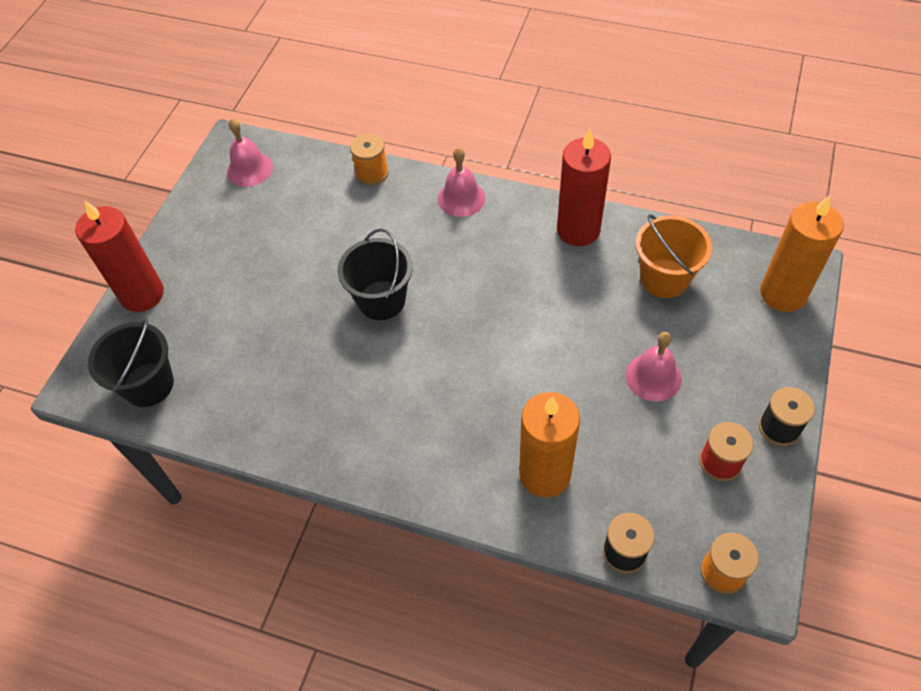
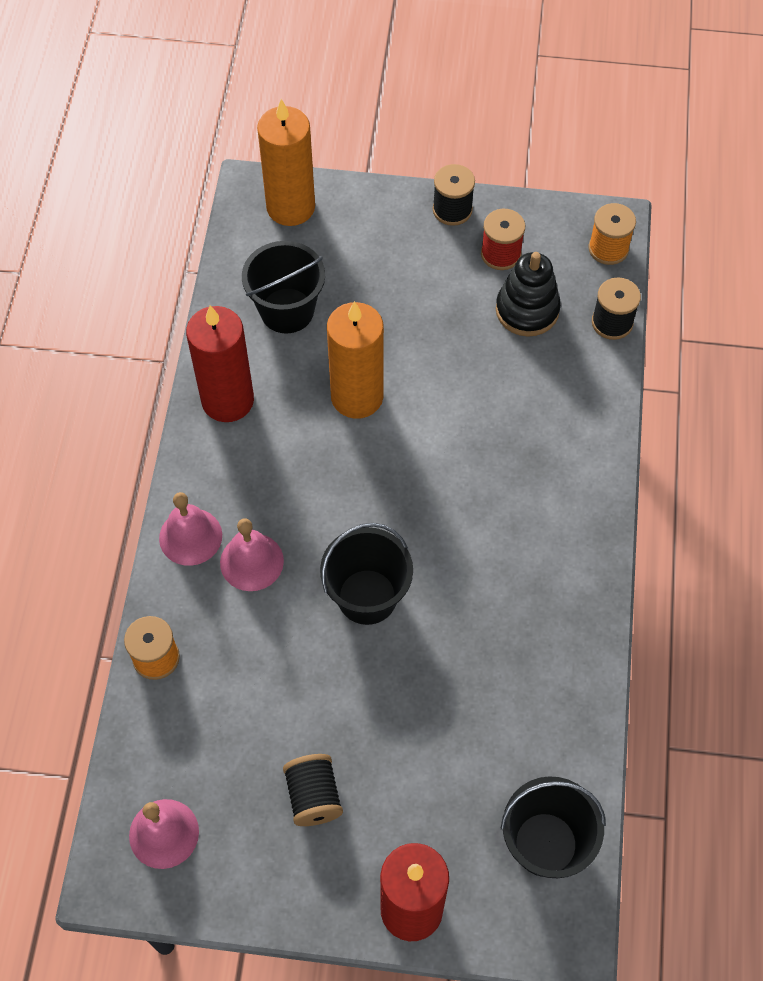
camera: 105 degrees left, 5 degrees up
(241, 249) = (313, 796): none -> black spool
(545, 474) = (551, 395): orange candle -> orange candle (357, 397)
(647, 473) = (527, 310): none -> black stacking toy
(653, 377) = (417, 312): pink bell -> pink bell (251, 561)
(664, 278) = (287, 311): orange bucket -> black bucket

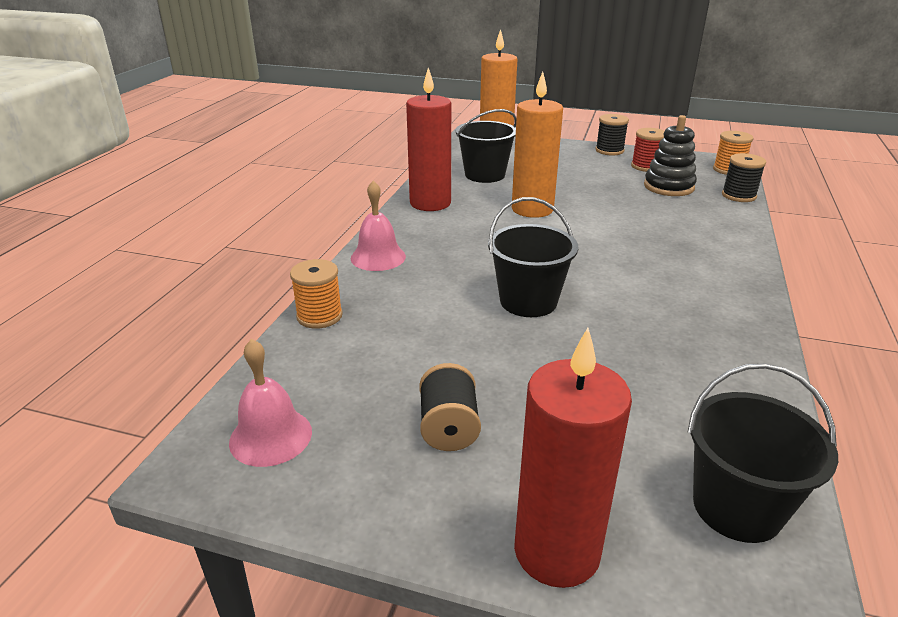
camera: 10 degrees right, 30 degrees down
(251, 561) = (426, 273): pink bell -> none

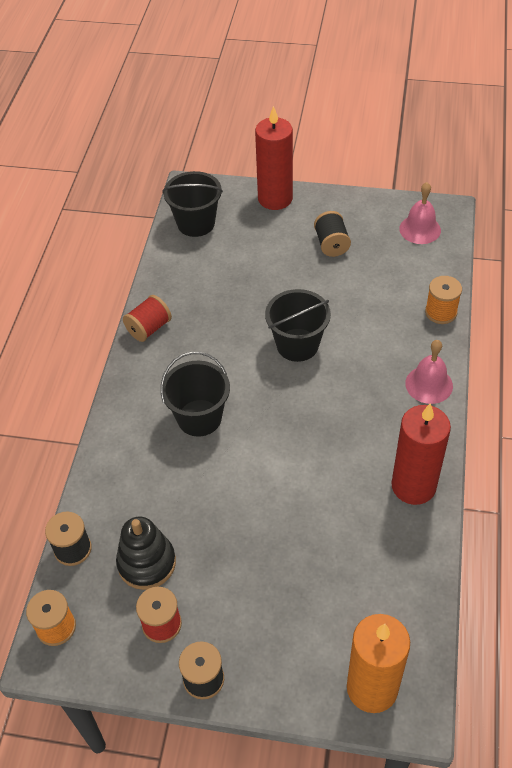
camera: 175 degrees right, 20 degrees up
(485, 175) = (368, 568): black bucket -> black bucket (199, 418)
(532, 209) = (303, 486): orange candle -> none
(749, 337) = (149, 328): none -> red spool

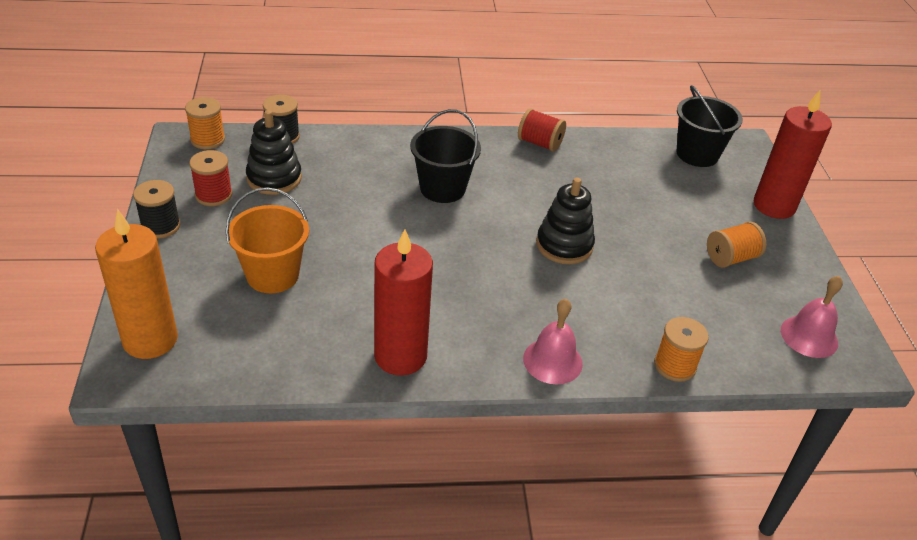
camera: 70 degrees right, 10 degrees down
(297, 345) = (564, 245): black bucket -> black stacking toy
(298, 575) = (272, 275): none -> orange bucket
(331, 244) = (731, 258): black spool -> orange spool

